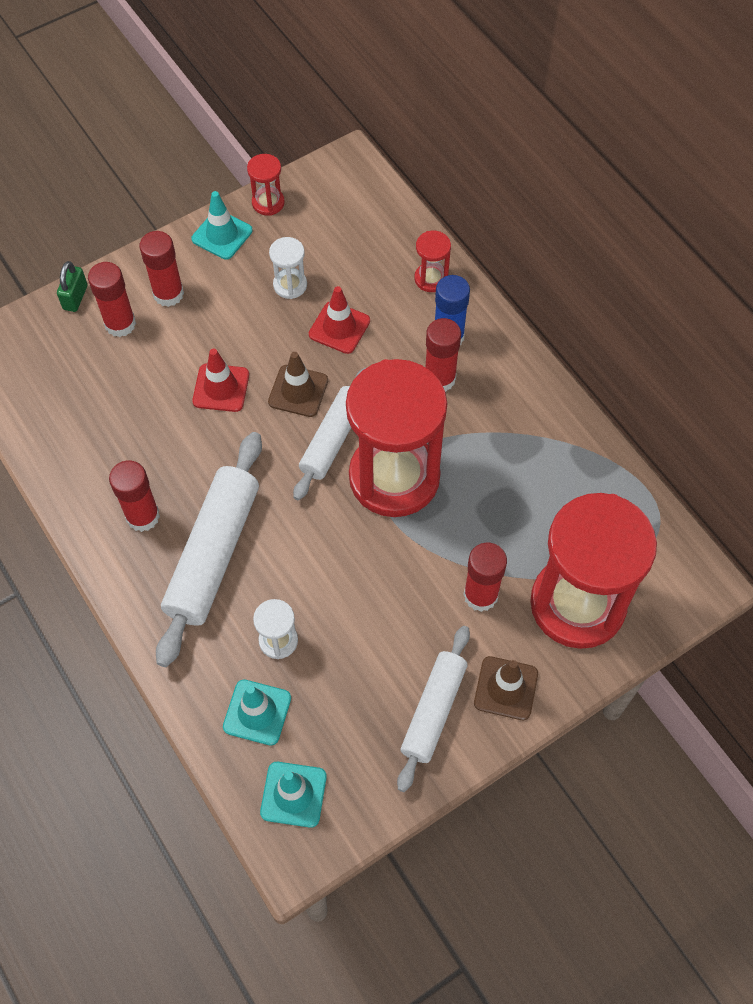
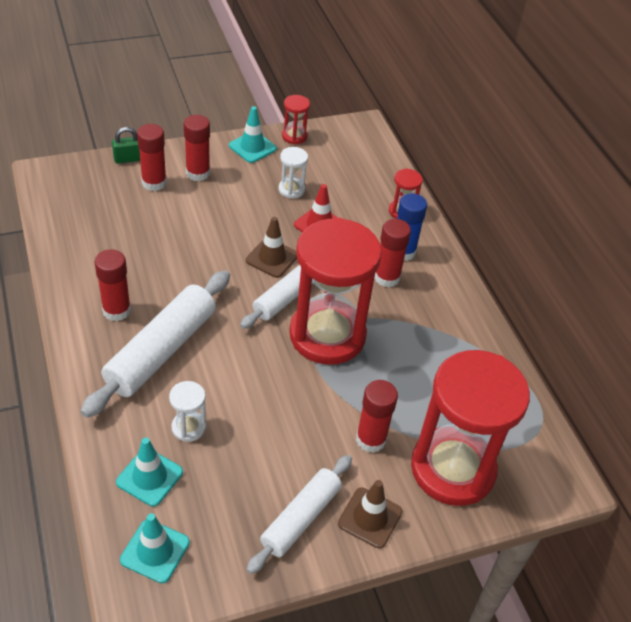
camera: 10 degrees right, 15 degrees down
(75, 297) = (128, 159): green padlock -> green padlock turned 45 degrees clockwise
(221, 388) = (213, 241): red traffic cone -> none

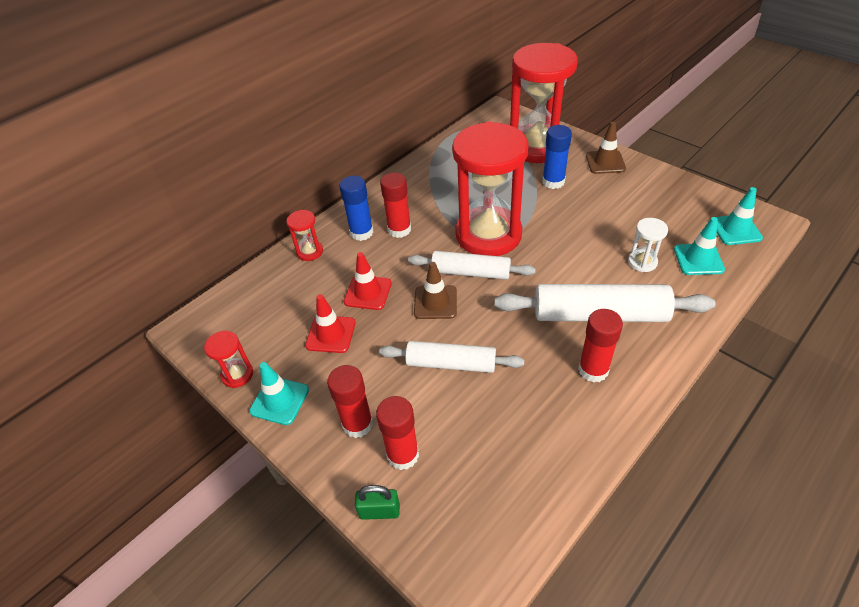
camera: 110 degrees left, 0 degrees up
(128, 159) = (379, 511): green padlock -> green padlock turned 45 degrees counterclockwise
(291, 189) = (330, 334): white hourglass -> red traffic cone
(300, 518) = (639, 185): white rolling pin -> white rolling pin (451, 364)
(371, 439) = (553, 182): red glue stick -> blue glue stick

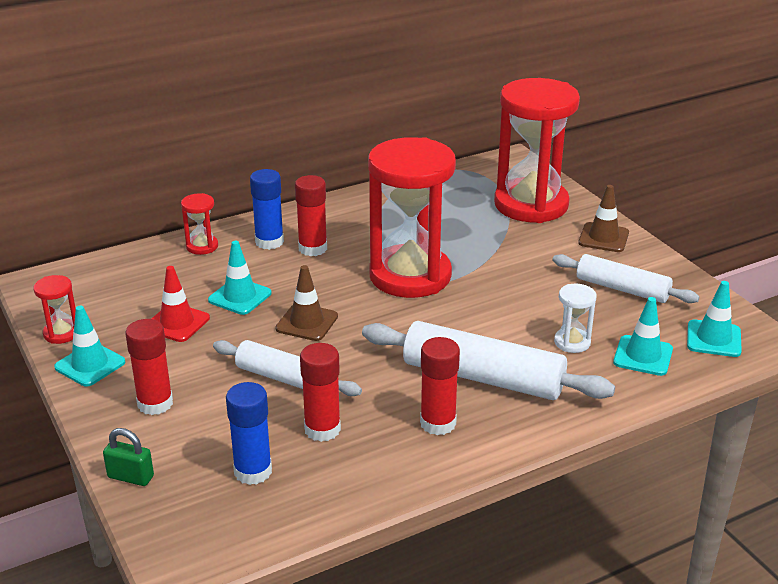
camera: 15 degrees right, 15 degrees down
(368, 292) = (240, 297): red traffic cone -> turquoise traffic cone
(403, 455) = (183, 440): red glue stick -> red glue stick (322, 429)
(471, 272) = (365, 305): white rolling pin -> white rolling pin (622, 289)
(553, 182) = (524, 243): blue glue stick -> blue glue stick (253, 471)

